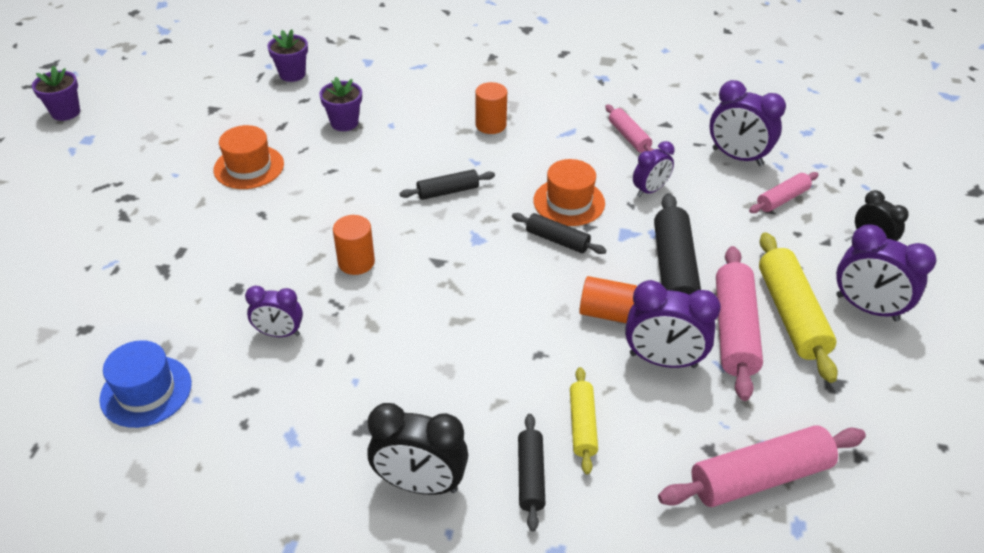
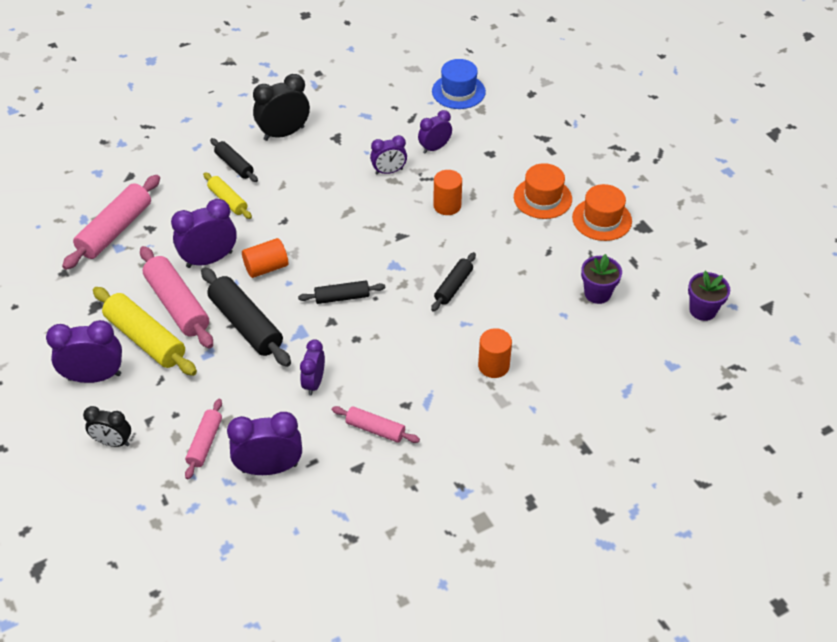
camera: 140 degrees right, 5 degrees up
(66, 112) = (778, 177): purple flower pot -> none
(362, 338) = (389, 171): none -> purple clock
(569, 202) = (363, 333): orange hat -> orange hat (542, 198)

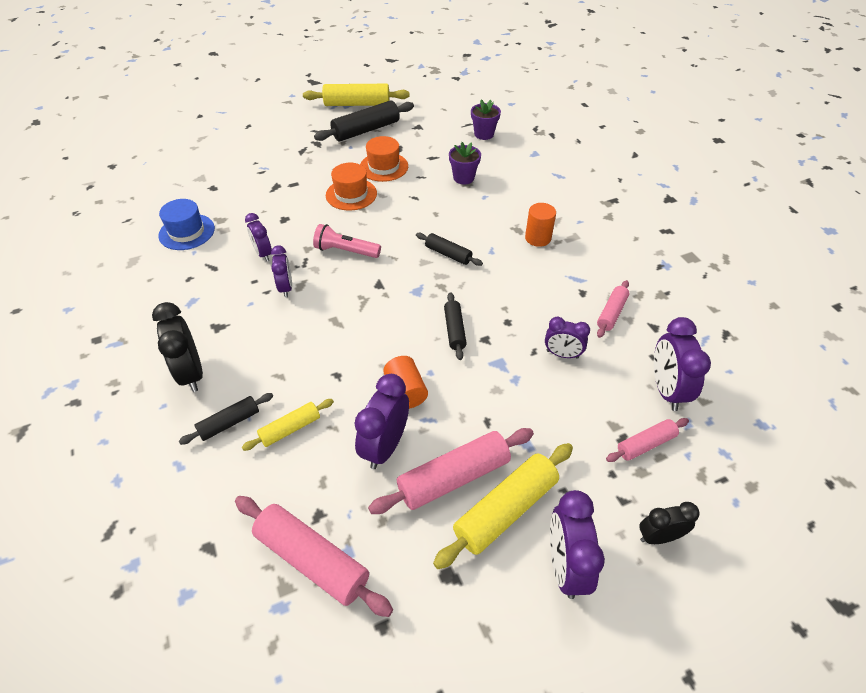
camera: 85 degrees left, 0 degrees up
(113, 442) = (658, 536): black clock -> black clock turned 120 degrees counterclockwise
(205, 443) = (645, 444): pink rolling pin -> pink rolling pin turned 45 degrees counterclockwise
(209, 259) = (385, 446): purple clock -> purple clock turned 45 degrees clockwise
(246, 324) = (487, 410): black rolling pin -> black rolling pin (366, 130)
(447, 205) = (345, 251): orange cylinder -> pink flashlight
(734, 180) = (357, 104): none -> yellow rolling pin

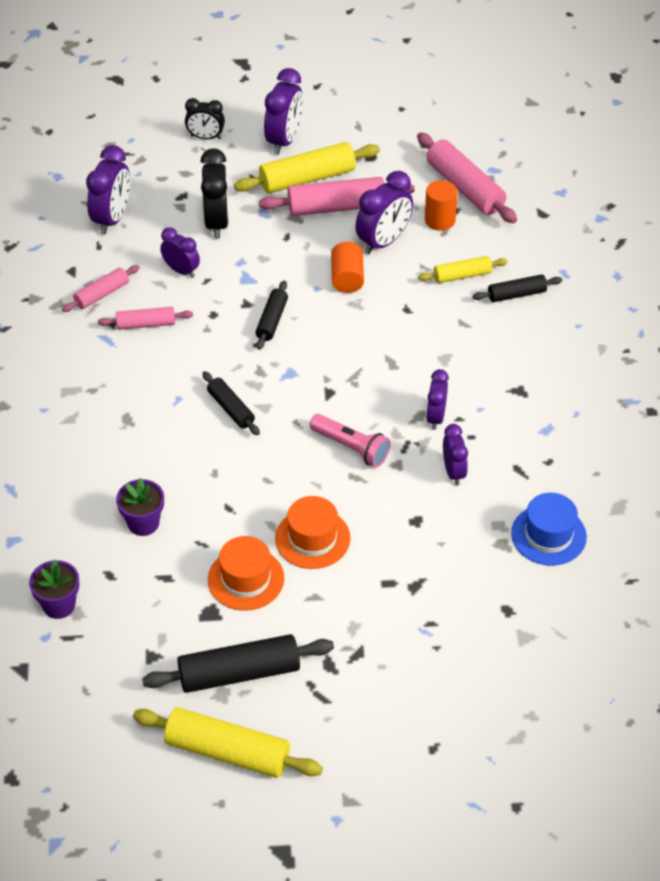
camera: 160 degrees left, 0 degrees up
(191, 373) = (550, 348): black clock -> black clock (217, 222)
(538, 238) = (111, 400): orange cylinder -> orange cylinder (440, 220)
(645, 444) = (166, 188): pink rolling pin -> pink rolling pin (146, 324)

